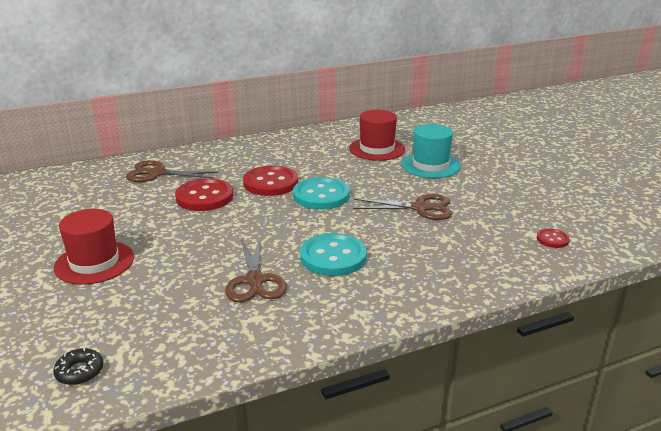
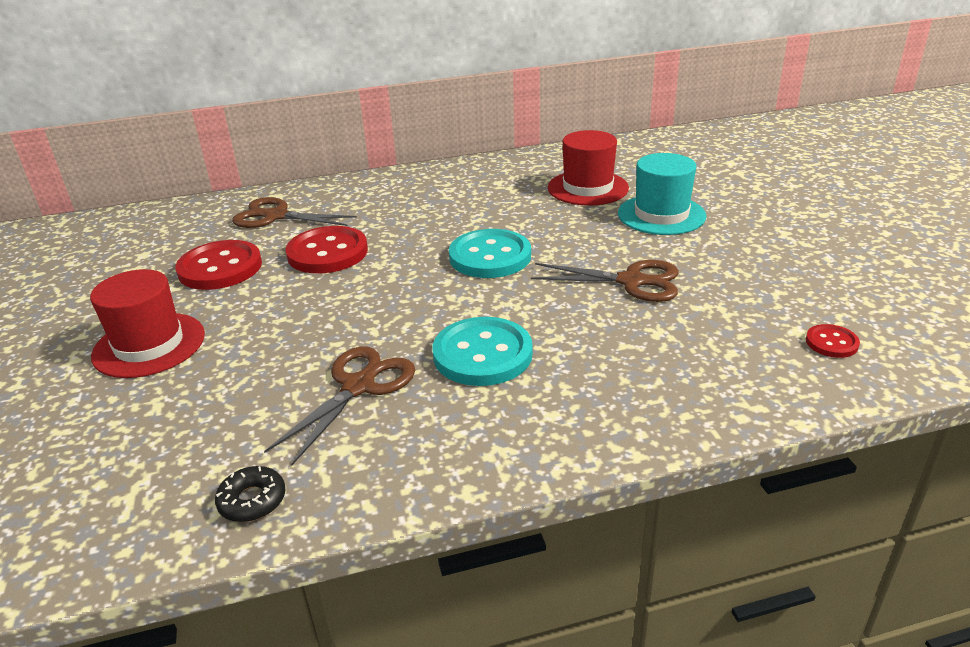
camera: 10 degrees right, 5 degrees up
(79, 372) = (67, 519): black donut -> black donut (252, 500)
(255, 280) = (358, 386): brown scissors -> brown scissors turned 150 degrees counterclockwise
(270, 183) = (424, 235): red button -> red button (220, 268)

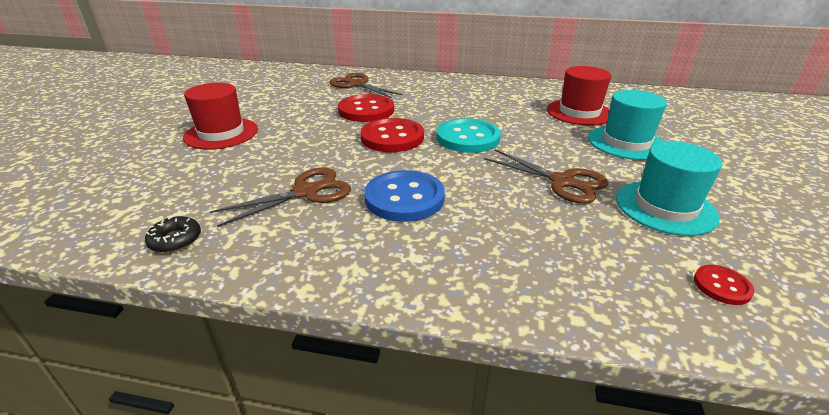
camera: 25 degrees right, 0 degrees up
(220, 268) = (299, 104): red button -> red button (392, 137)
(482, 354) = (404, 198): turquoise button -> blue button
(743, 280) = (665, 207): none -> turquoise hat

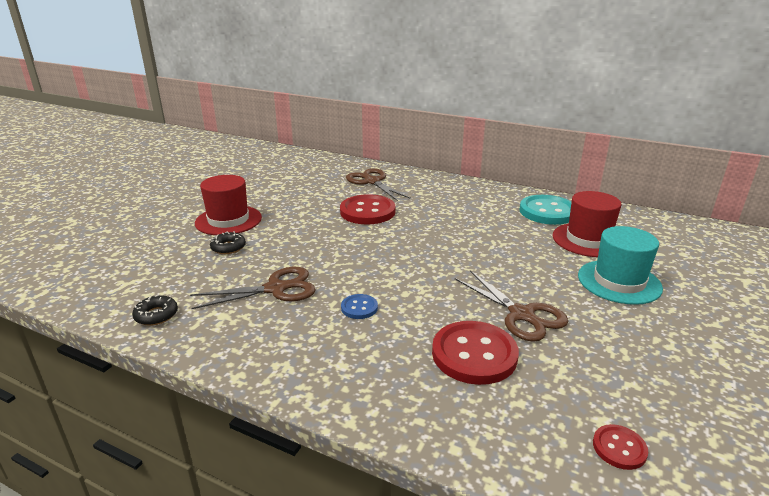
camera: 15 degrees right, 5 degrees down
(233, 159) = (228, 247): none -> black donut
(392, 137) = (378, 244): red button -> red button (474, 354)
(404, 198) = (359, 308): blue button -> blue button, size x0.49
(467, 138) = (451, 254): turquoise button -> turquoise button (547, 212)
(665, 207) = (614, 359): turquoise hat -> none

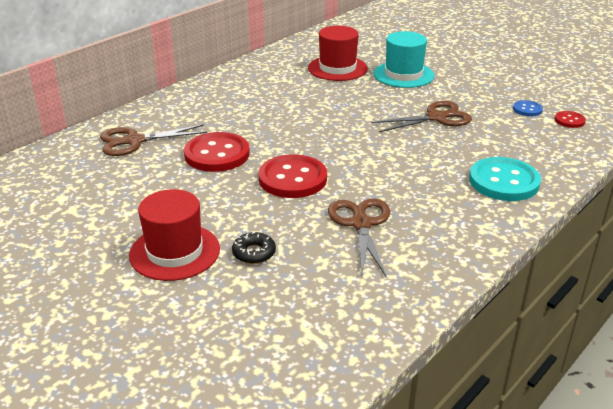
camera: 75 degrees left, 5 degrees up
(156, 315) = (389, 303): black donut -> none
(359, 308) = (408, 182): blue button -> blue button (527, 109)
(474, 354) = (481, 144): red button -> red button (292, 179)
(547, 212) = (278, 70): turquoise button -> turquoise button (504, 181)

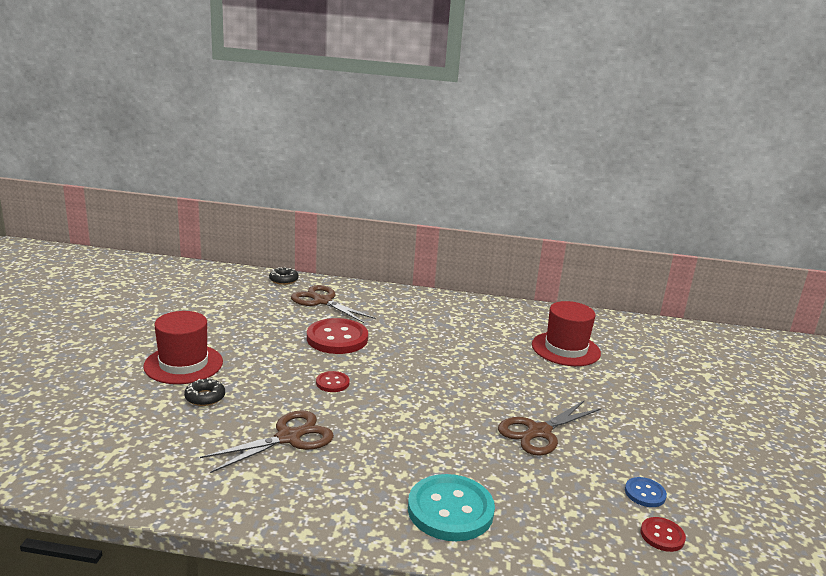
camera: 55 degrees right, 10 degrees down
(58, 148) = (283, 280): none -> black donut
(292, 179) = (332, 383): red button -> red button, size x0.49
(403, 75) = (608, 388): turquoise hat -> none
(436, 118) = (539, 432): brown scissors -> brown scissors turned 105 degrees clockwise

